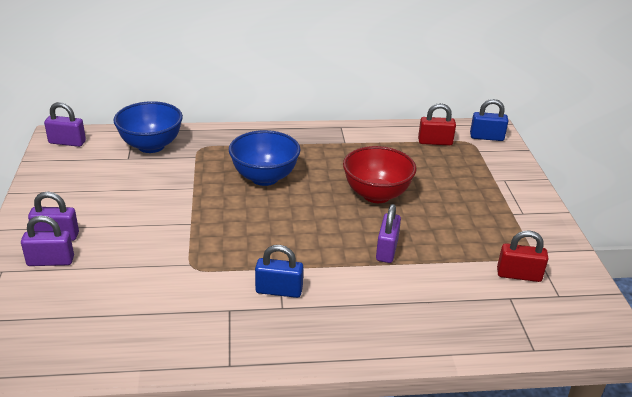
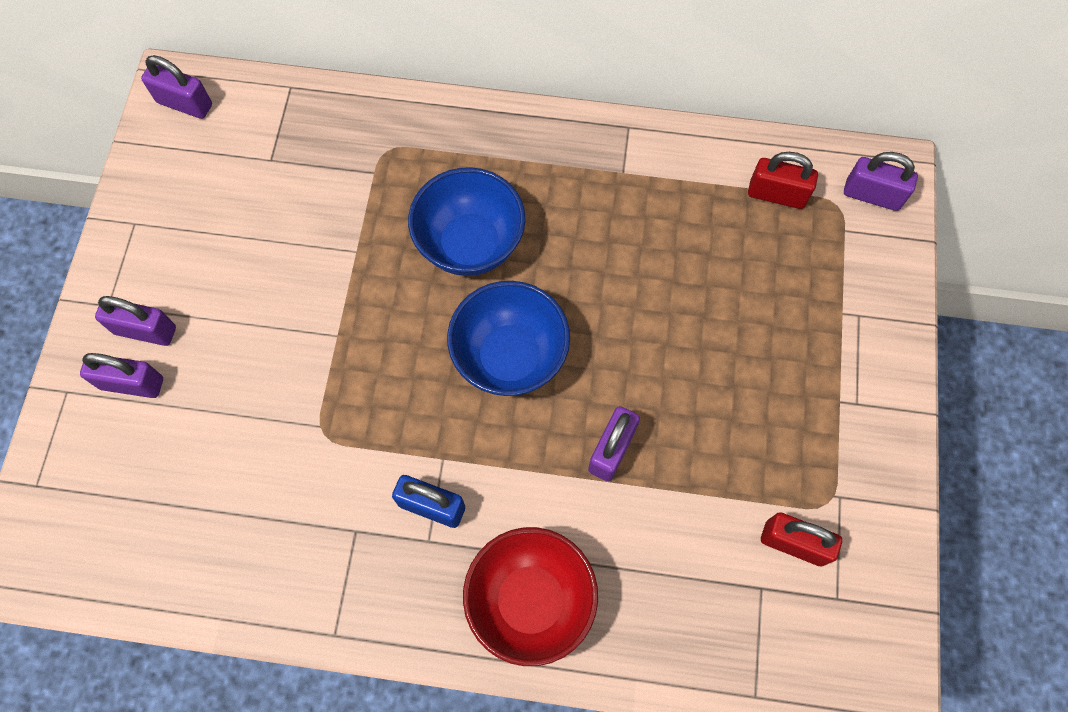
camera: 15 degrees right, 35 degrees up
(151, 146) = (311, 133): blue bowl -> blue bowl (510, 357)
(376, 195) = (635, 317): red bowl -> red bowl (530, 600)
(486, 137) = (872, 195): blue padlock -> purple padlock

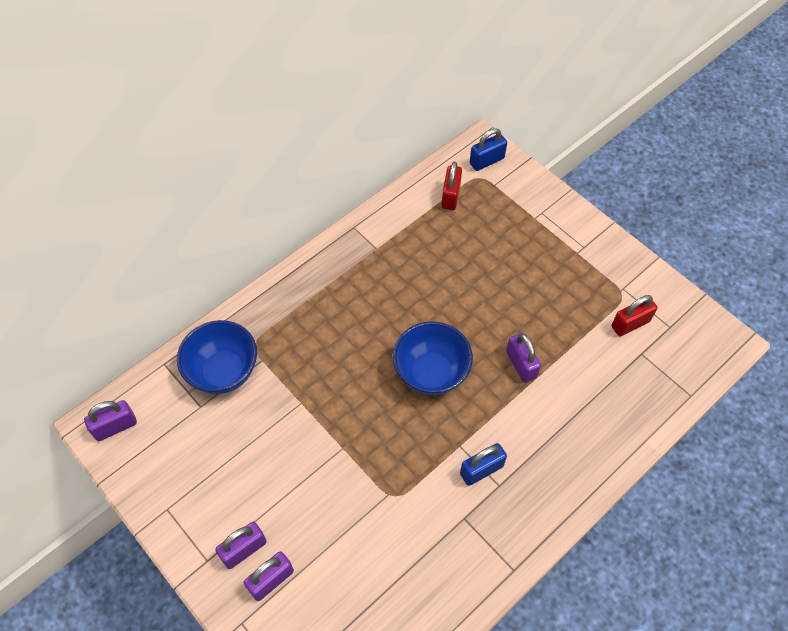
camera: 50 degrees left, 10 degrees down
(470, 244) = (350, 345): blue bowl -> blue bowl (223, 372)
(530, 600) = (569, 459): red bowl -> none
(776, 194) = (450, 196): red padlock -> red padlock turned 45 degrees counterclockwise
(872, 195) = (486, 161): purple padlock -> blue padlock

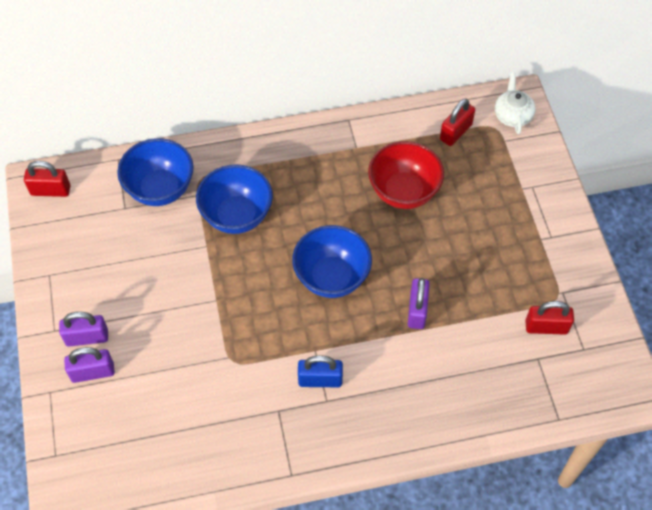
camera: 30 degrees right, 0 degrees up
(115, 427) = (50, 190): purple padlock -> red padlock
(311, 361) = (237, 216): none -> blue bowl
(442, 268) = (403, 192): none -> red bowl
(486, 161) = (512, 115): blue padlock -> white teapot

